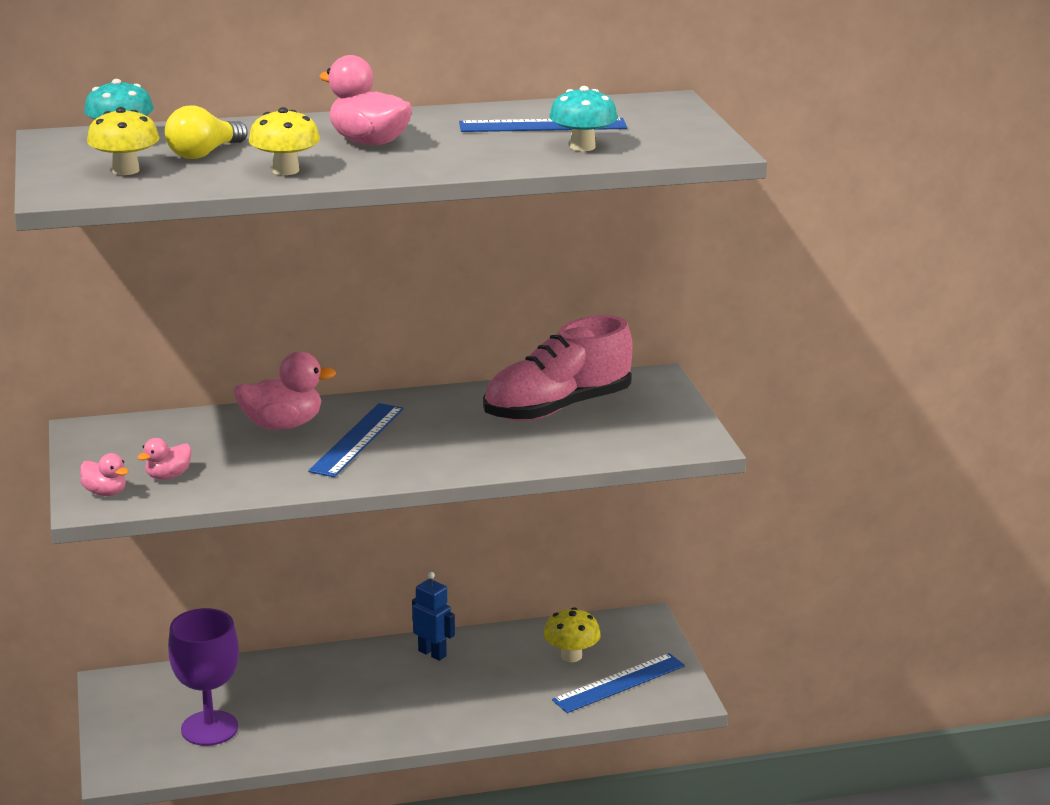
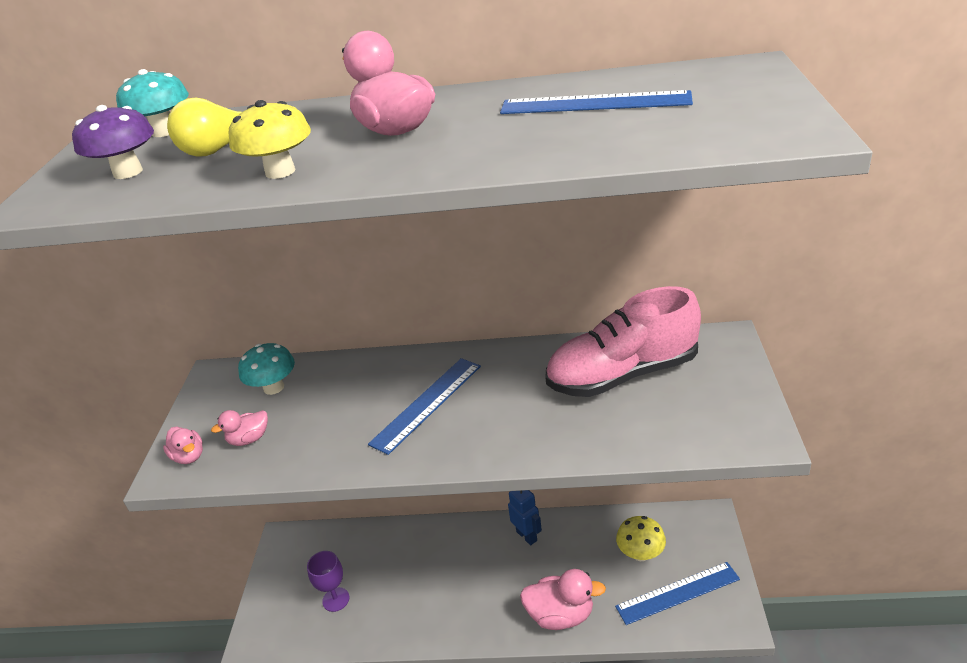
camera: 20 degrees right, 10 degrees up
(126, 170) = (128, 172): yellow mushroom -> purple mushroom
(209, 728) = (336, 599): purple goblet -> purple goblet, size x0.60
(282, 425) = (370, 380): pink duck -> pink duck (560, 615)
(582, 147) = (630, 132): turquoise mushroom -> turquoise mushroom (273, 387)

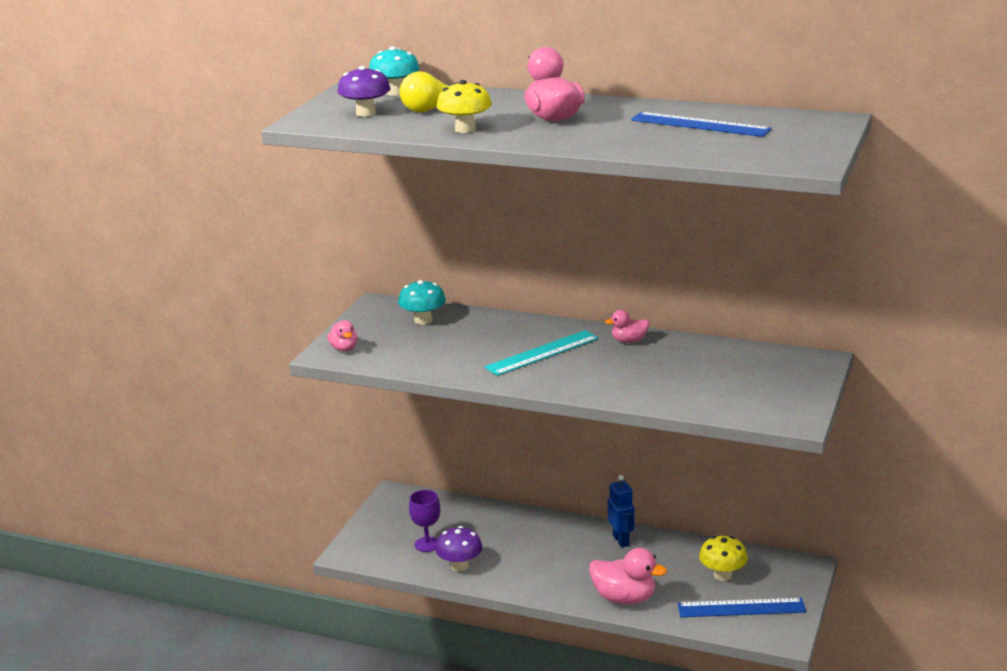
camera: 15 degrees right, 10 degrees down
(249, 439) = (393, 347): pink duck -> pink duck (629, 341)
(379, 620) = (460, 566): none -> purple mushroom
(427, 404) = (542, 353): blue ruler -> turquoise ruler
(622, 374) = (713, 365): pink shoe -> none

